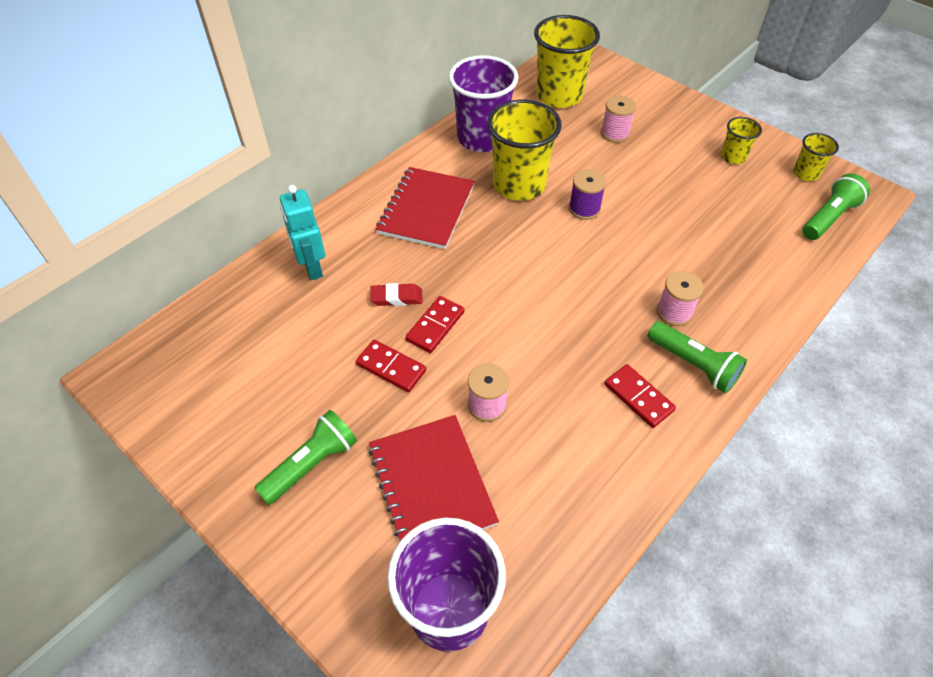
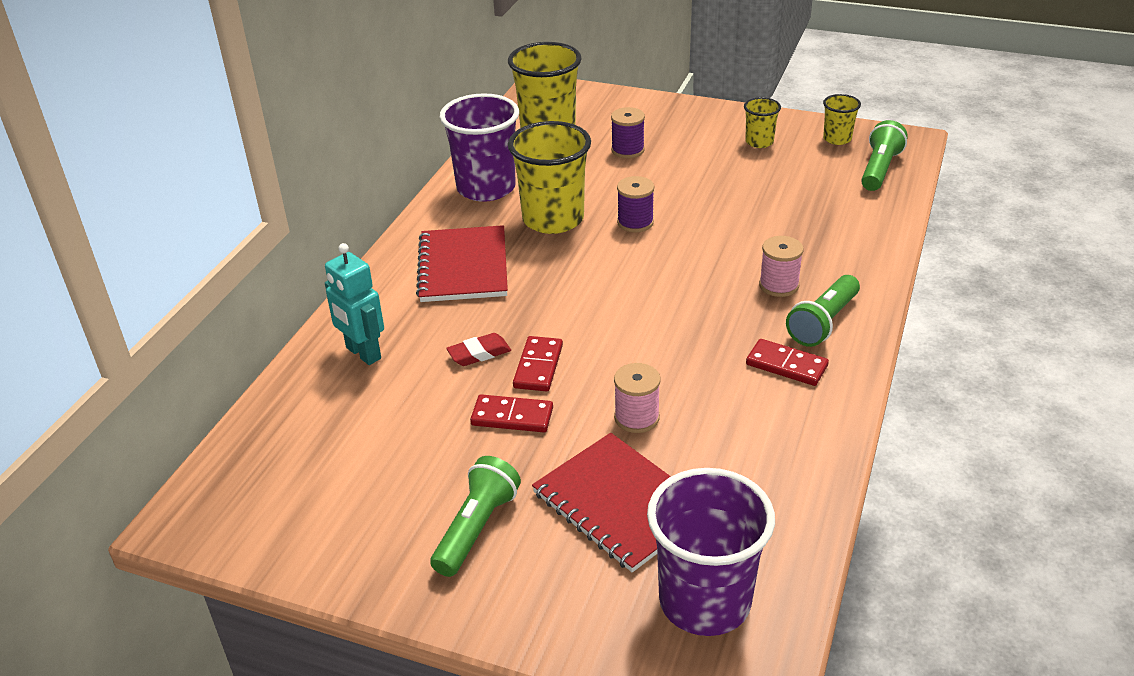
camera: 20 degrees left, 15 degrees down
(615, 133) = (627, 150): pink spool -> purple spool
(693, 364) = (823, 323): green flashlight -> green flashlight turned 105 degrees clockwise

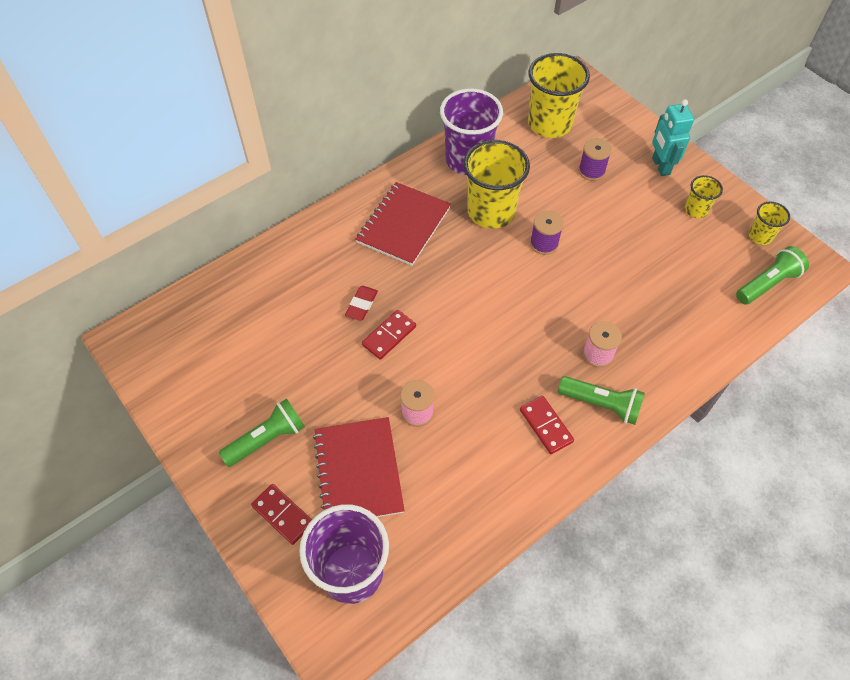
camera: 30 degrees right, 20 degrees up
(363, 353) = (296, 267): turquoise robot -> turquoise robot (660, 166)
(479, 353) = (362, 305): red eraser -> red eraser turned 75 degrees counterclockwise
(512, 416) = (345, 367): red domino -> red domino (283, 514)
(823, 323) = (601, 404): green flashlight -> green flashlight turned 135 degrees counterclockwise

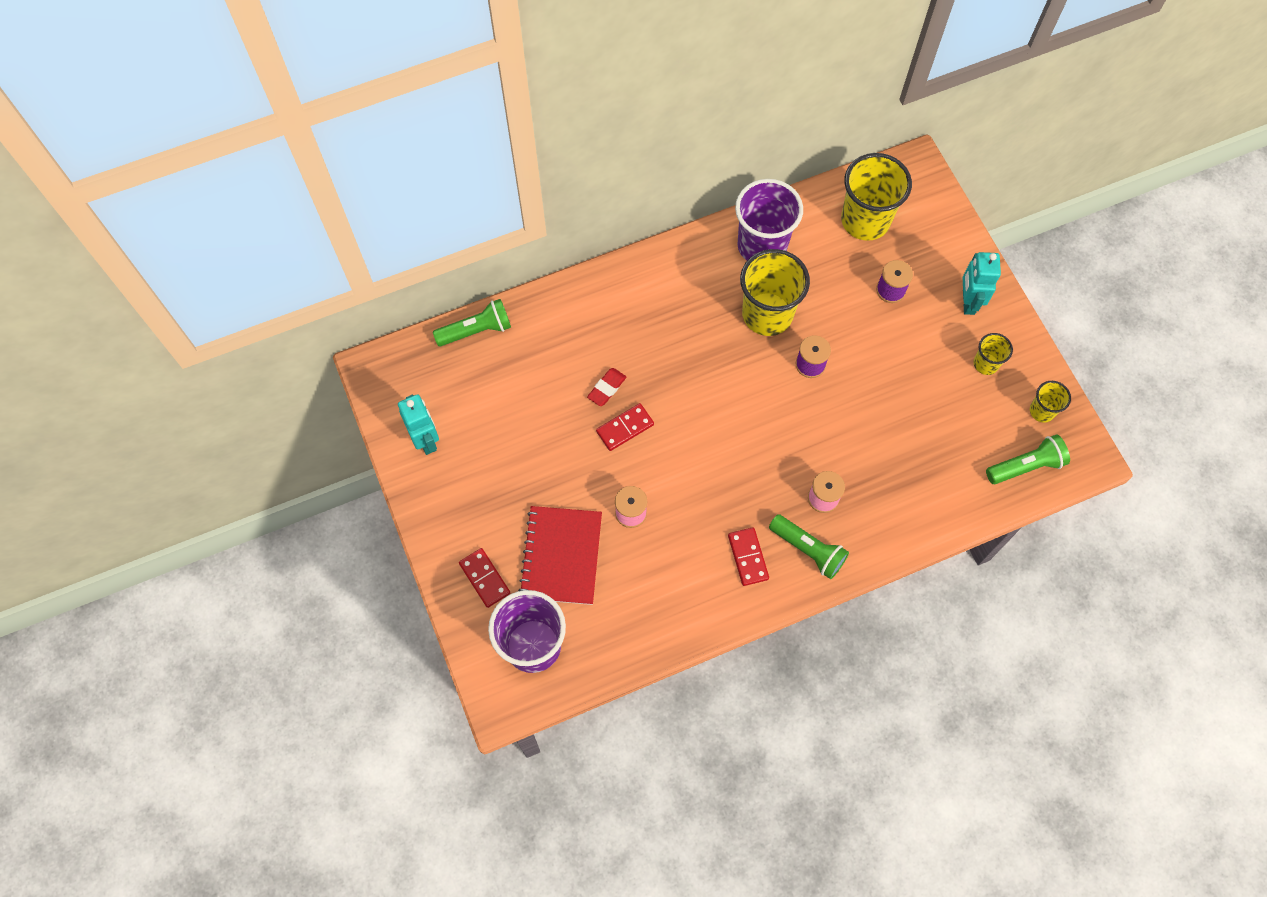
camera: 15 degrees right, 10 degrees up
(192, 392) = (426, 440): none -> turquoise robot
(267, 439) = (486, 503): green flashlight -> green flashlight (476, 330)
(403, 225) = (672, 308): red notebook -> none

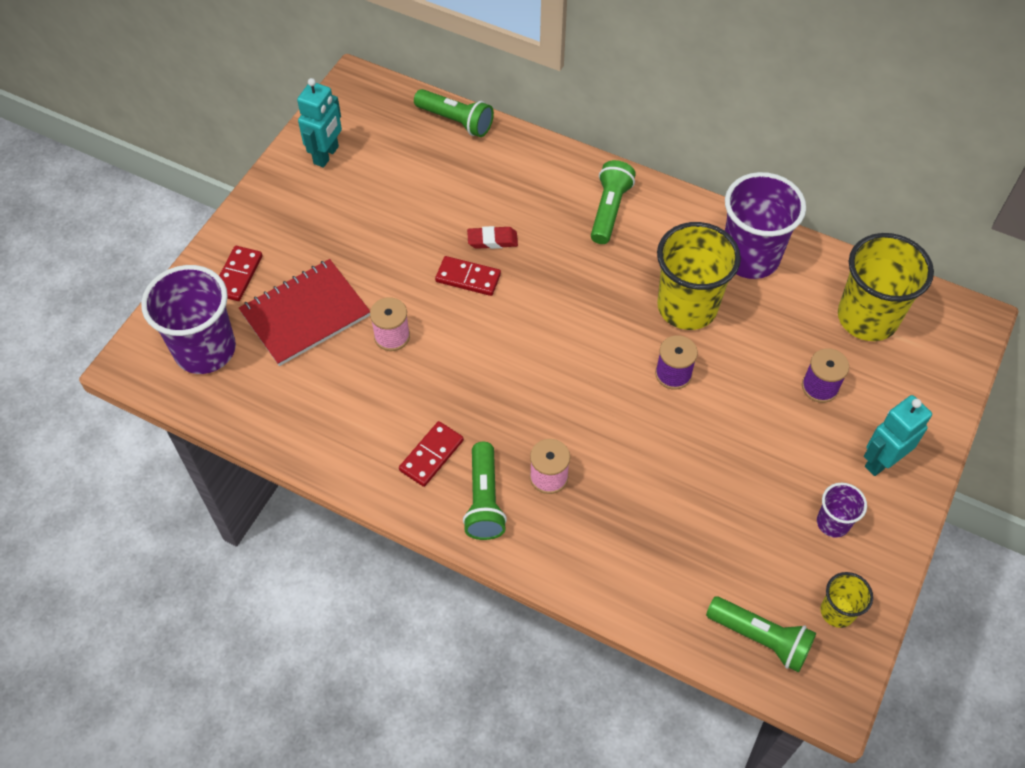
camera: 50 degrees right, 10 degrees down
(648, 296) = (609, 210): none -> green flashlight
(986, 364) = (833, 523): yellow cup -> purple cup

